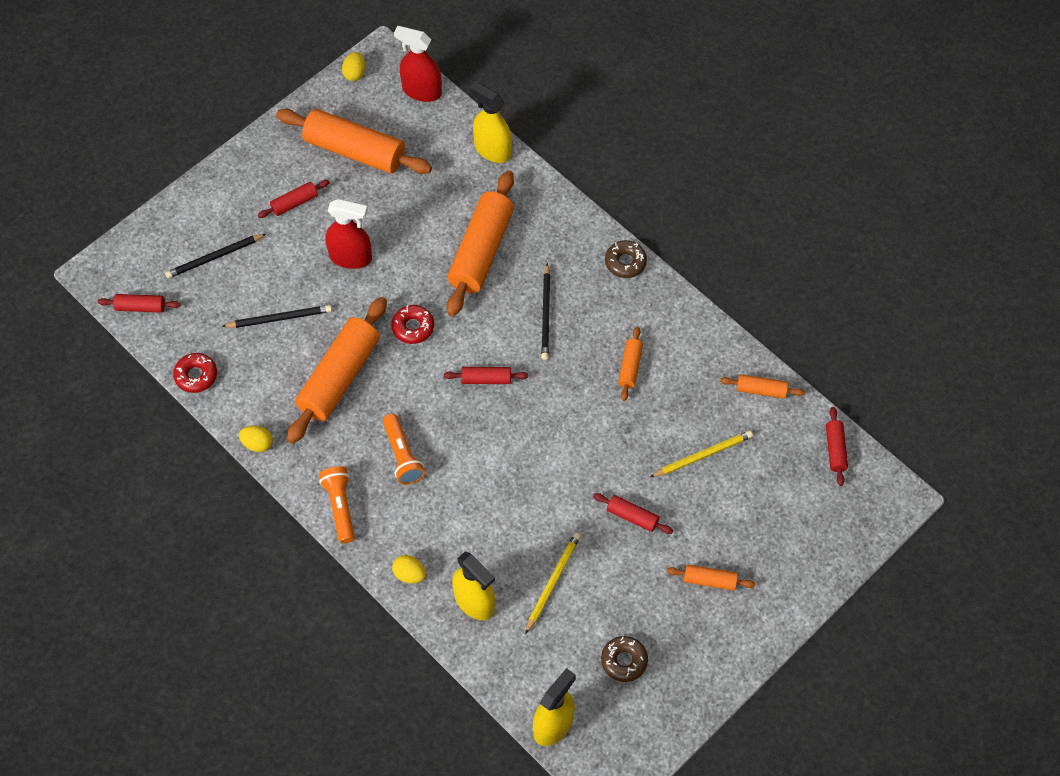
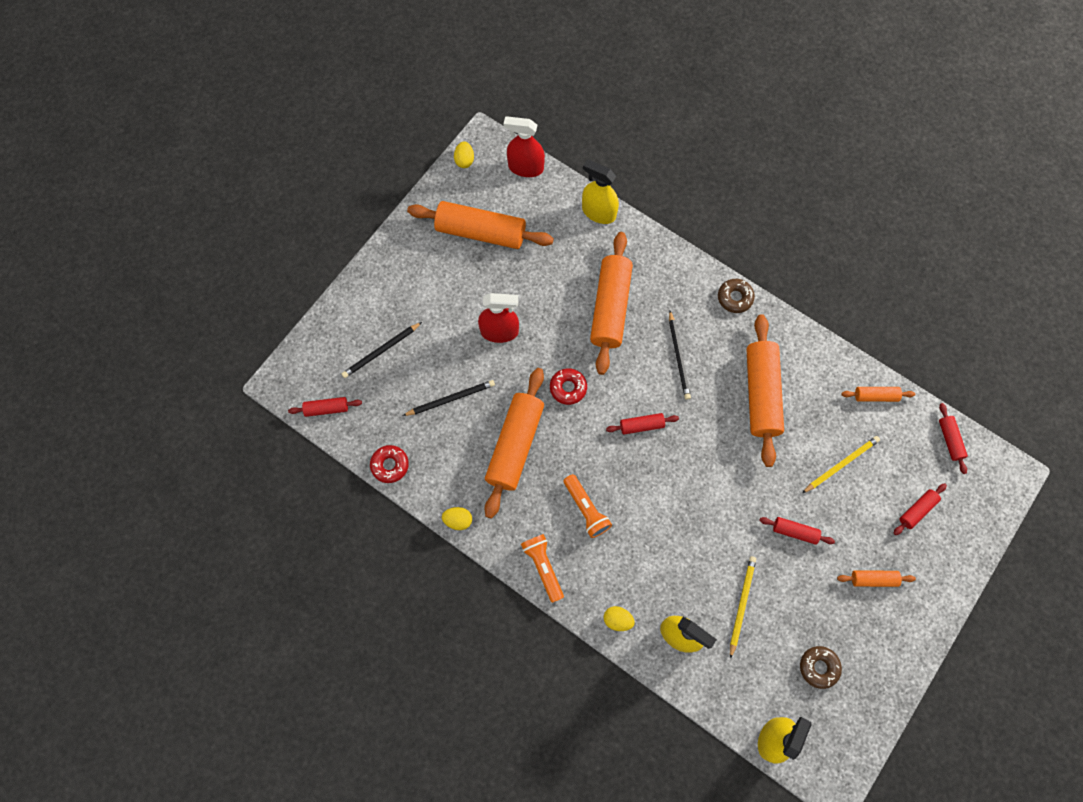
camera: 10 degrees left, 10 degrees up
(294, 203) = (439, 289): red rolling pin -> red rolling pin (917, 510)
(630, 367) = (761, 394): orange rolling pin -> orange rolling pin, size x2.15

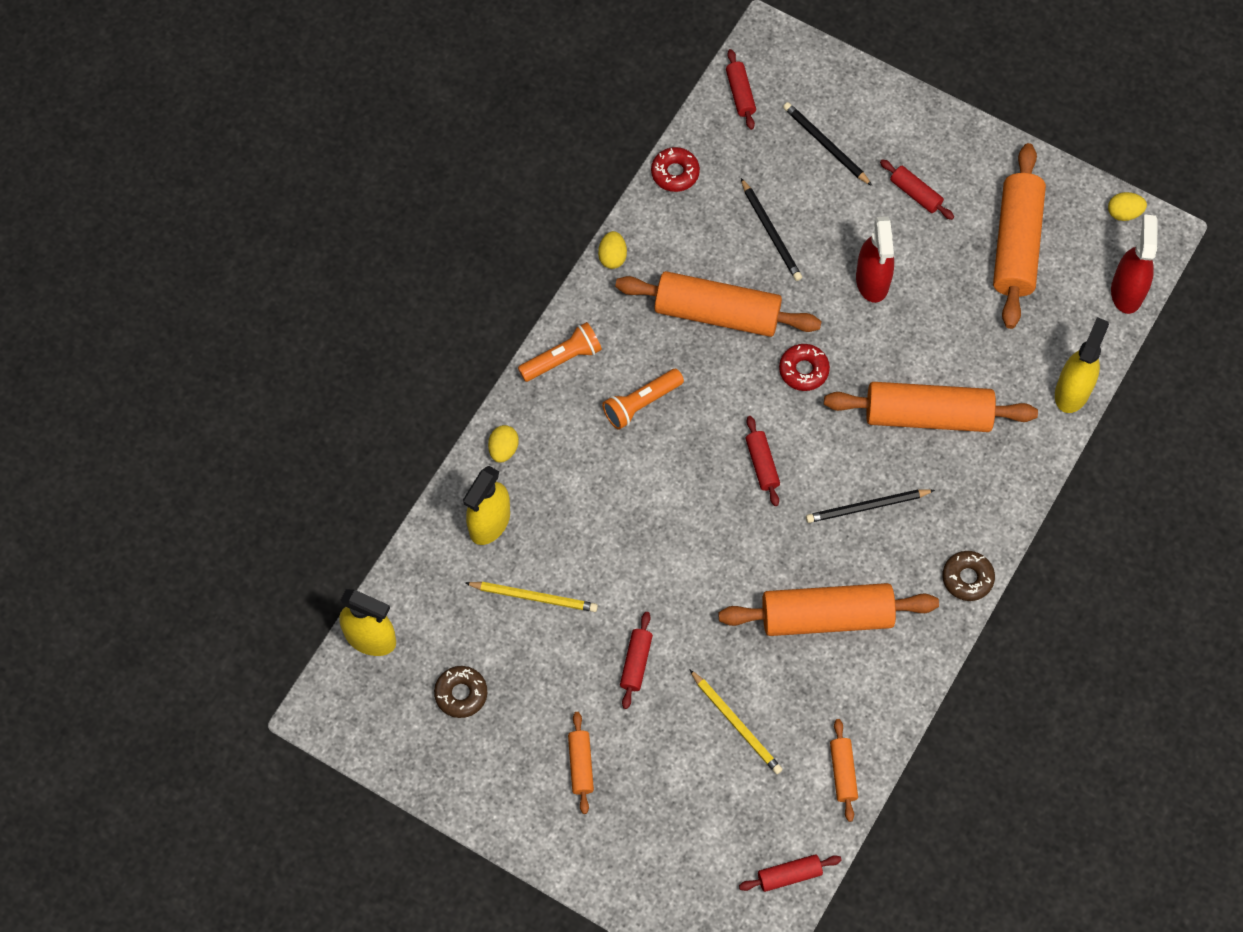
camera: 85 degrees right, 5 degrees down
(917, 510) = (681, 825): red rolling pin -> red rolling pin (915, 193)

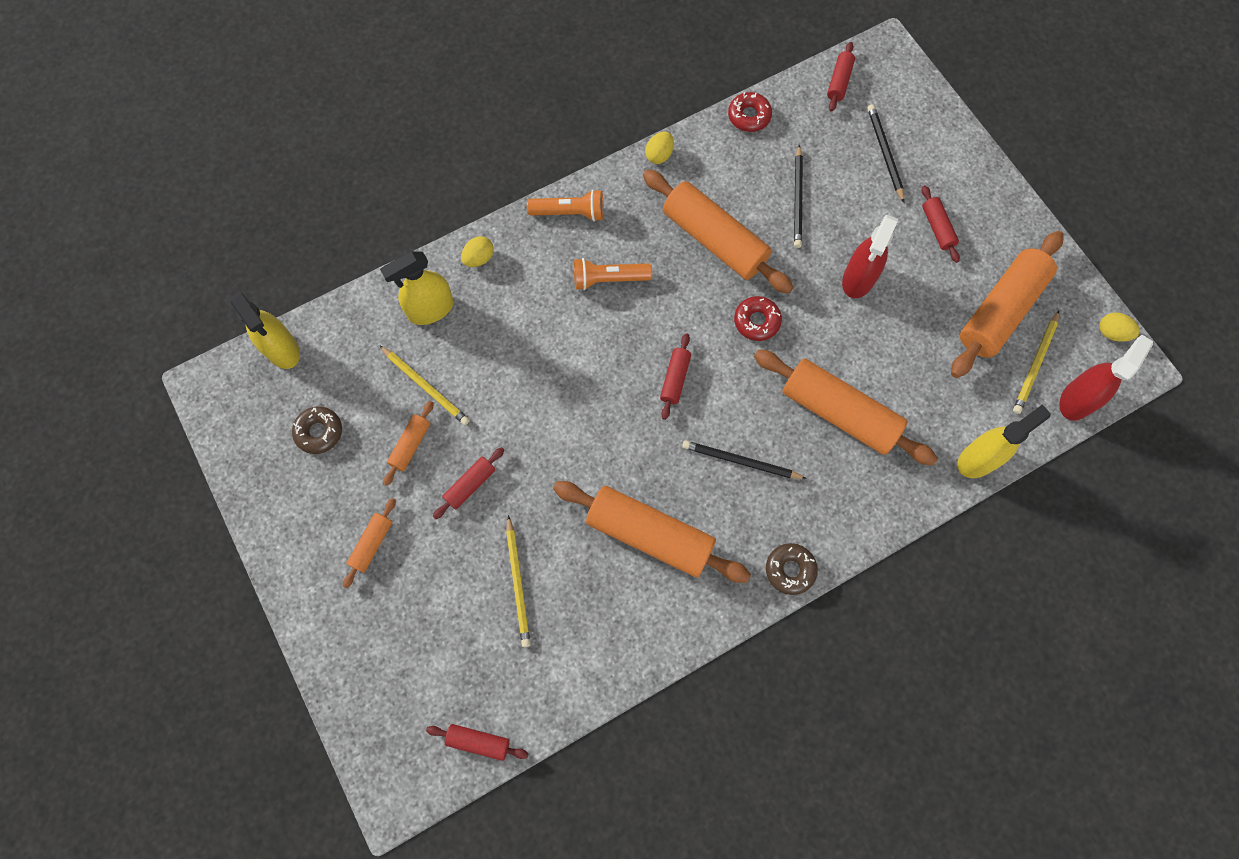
camera: 30 degrees right, 5 degrees up
(843, 772) = (580, 678): orange rolling pin -> orange rolling pin (411, 445)
(1074, 278) = (1035, 364): none -> yellow pencil

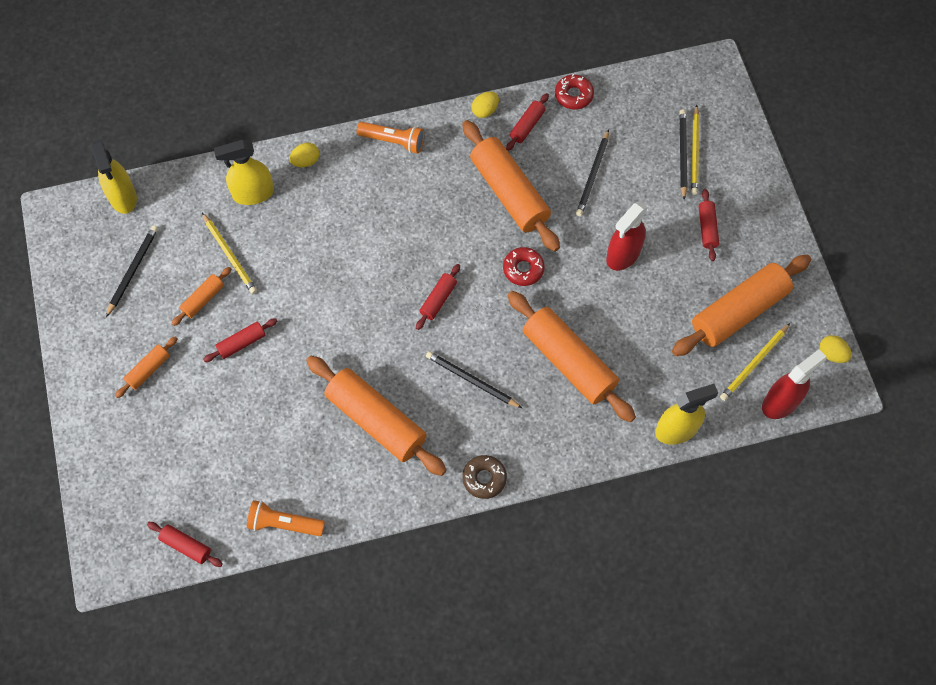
camera: 15 degrees right, 5 degrees down
(319, 432) = (133, 270): brown donut -> black pencil
(518, 583) = (256, 431): yellow pencil -> yellow pencil (695, 152)
(609, 279) = (409, 204): orange flashlight -> orange flashlight (284, 523)
(839, 81) = (662, 83): red rolling pin -> red rolling pin (527, 125)

